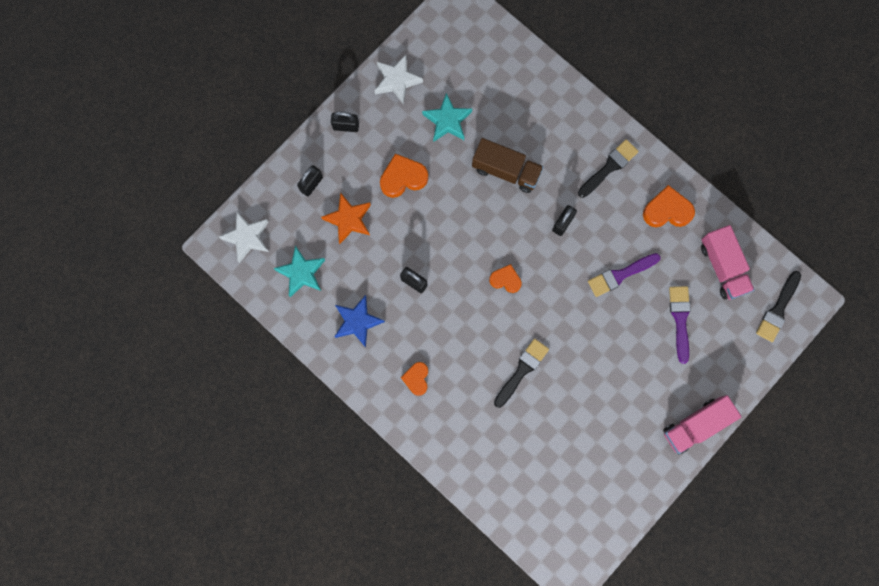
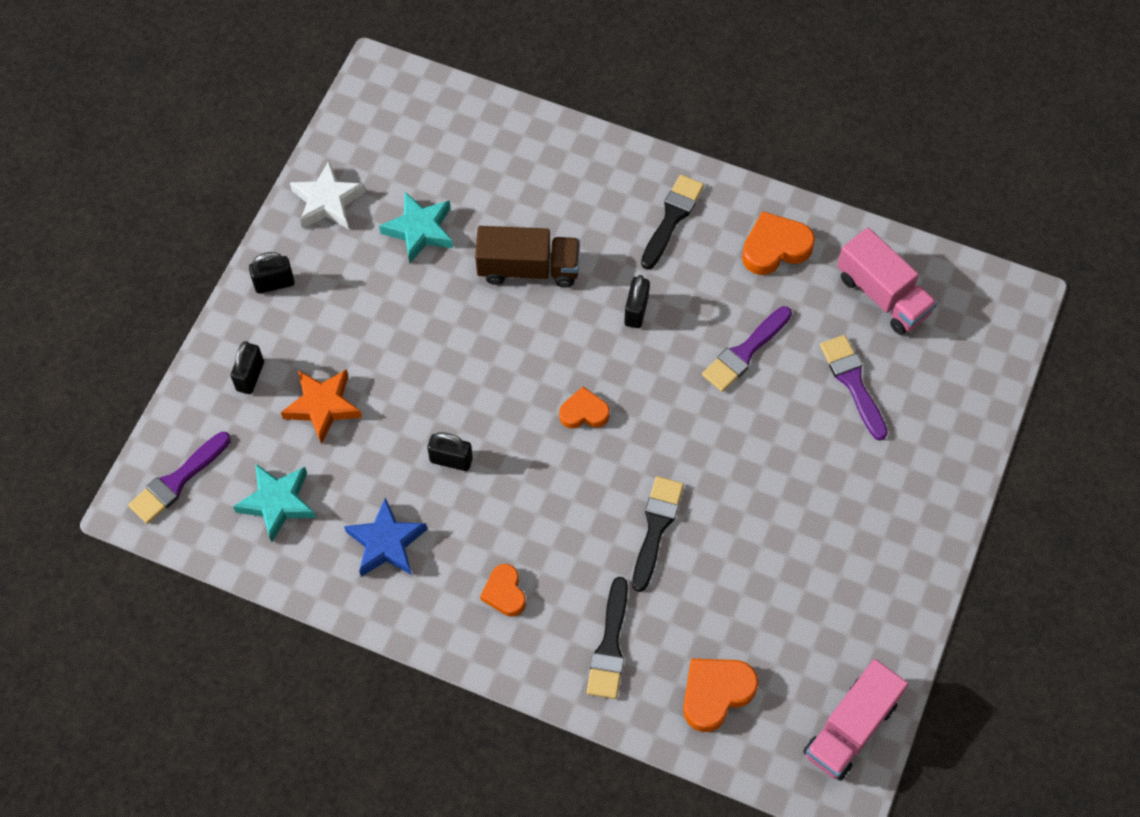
camera: 20 degrees left, 15 degrees down
(247, 237) = (177, 481): white star -> purple brush
(403, 178) = (383, 325): orange heart -> orange heart (715, 693)
(695, 425) = (935, 517): pink truck -> pink truck (850, 728)
(778, 309) = (981, 325): black brush -> black brush (610, 645)

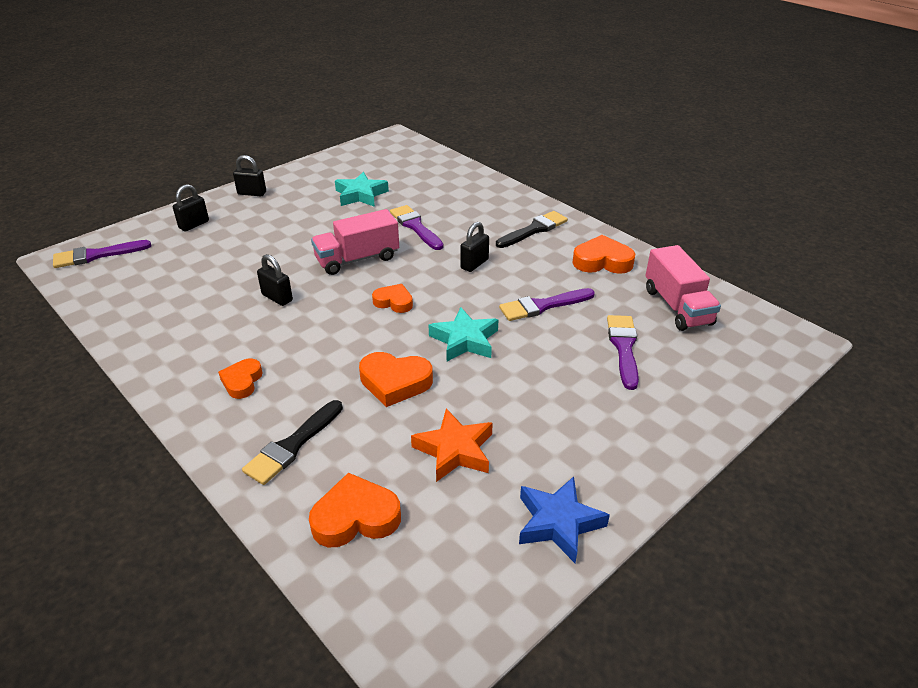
camera: 25 degrees right, 25 degrees down
(277, 503) = (142, 283): turquoise star -> turquoise star (464, 340)
(322, 406) = (222, 249): orange star -> orange star (454, 450)
(327, 201) = (317, 172): white star -> none
(386, 543) = (188, 325): blue star -> blue star (558, 523)
(528, 268) = (415, 226): brown truck -> purple brush
(656, 527) = (395, 382): black brush -> orange heart
(850, 728) = (469, 604): pink truck -> pink truck (357, 259)

